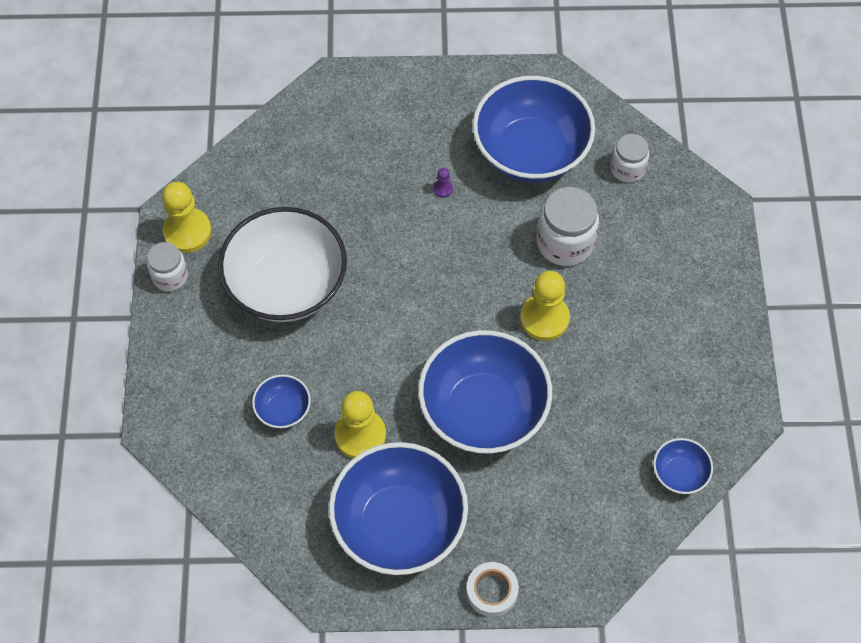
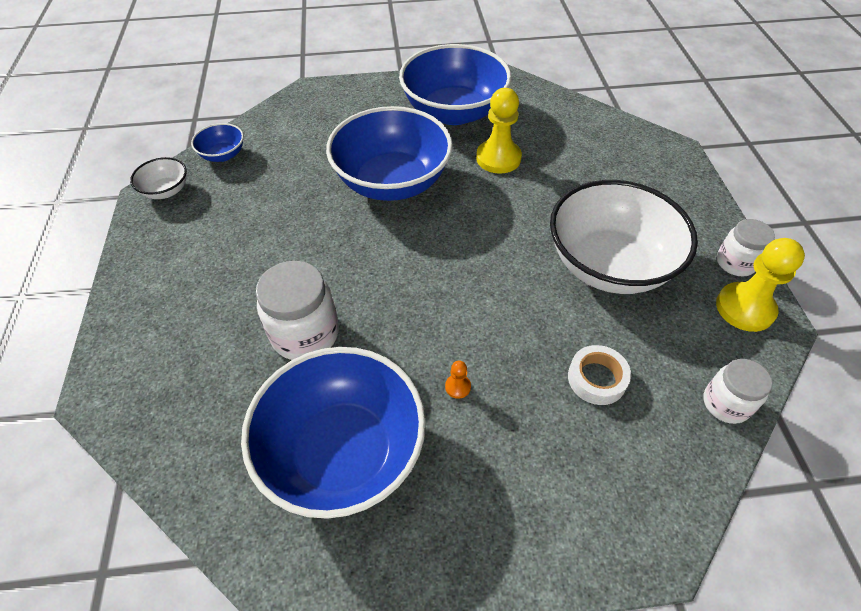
camera: 175 degrees right, 10 degrees down
(283, 409) = (571, 169): blue bowl -> none
(443, 189) = (458, 387): purple pawn -> orange pawn
(492, 591) = (380, 86): white tape -> white tape (596, 379)
(544, 318) = (333, 257): yellow pawn -> none
(627, 169) = (211, 438): white jar -> white jar (726, 403)
(731, 422) = (166, 191): none -> white bowl

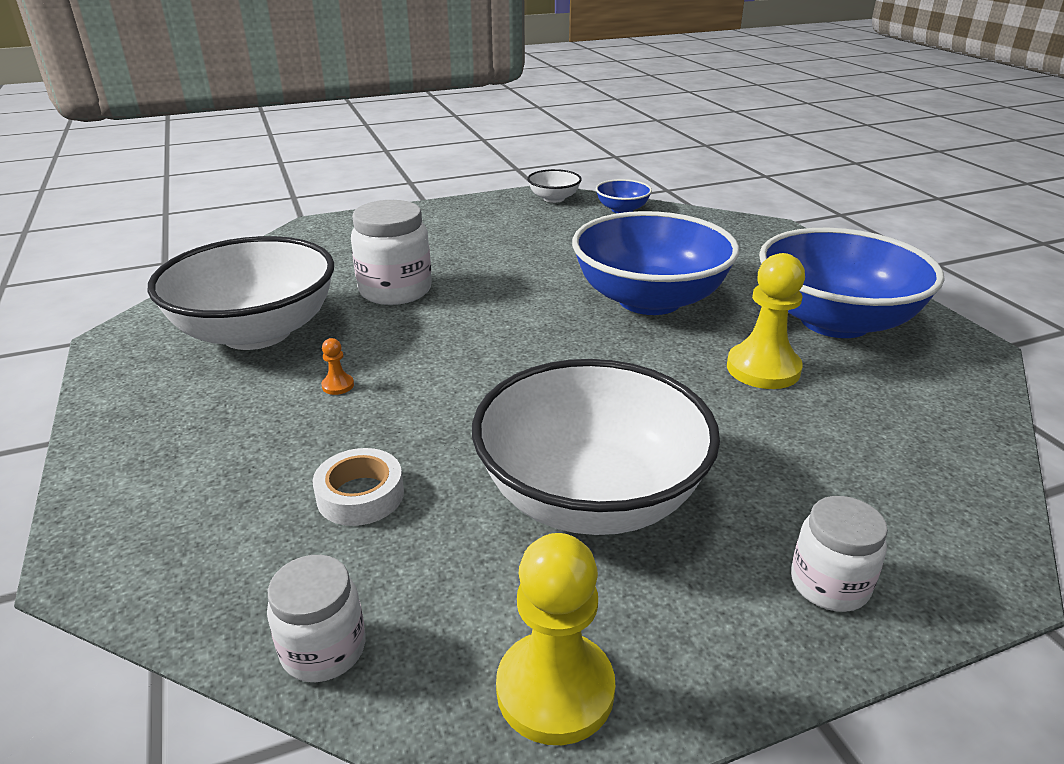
camera: 75 degrees right, 20 degrees down
(343, 452) = (257, 332): blue bowl -> white bowl
(735, 263) = (681, 679): white jar -> white jar (829, 584)

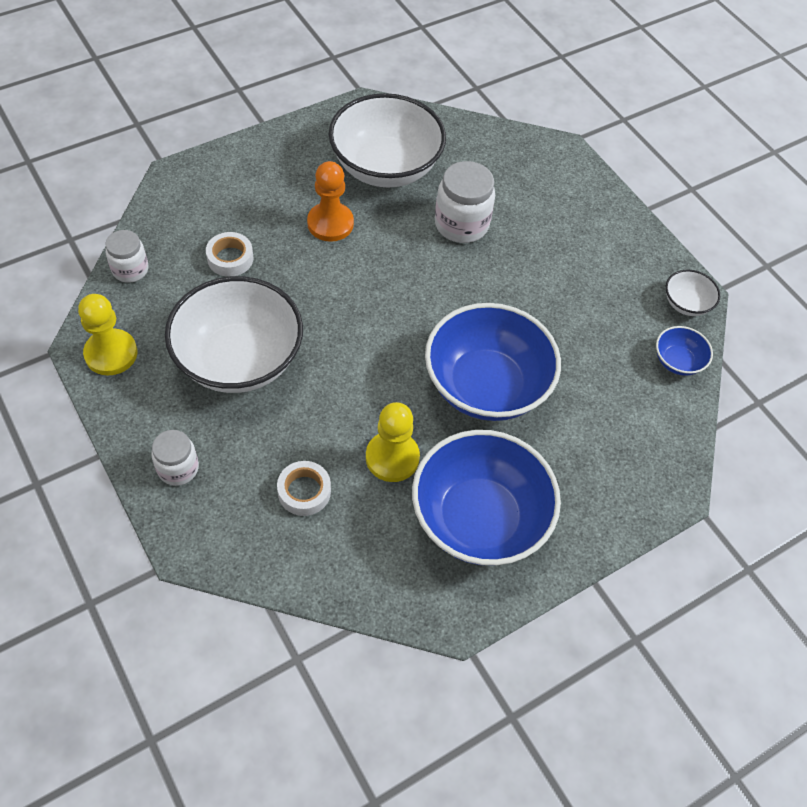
camera: 75 degrees right, 25 degrees up
(338, 385) = (330, 223): orange pawn -> orange pawn, size x2.36
(836, 444) = (304, 491): none -> white tape

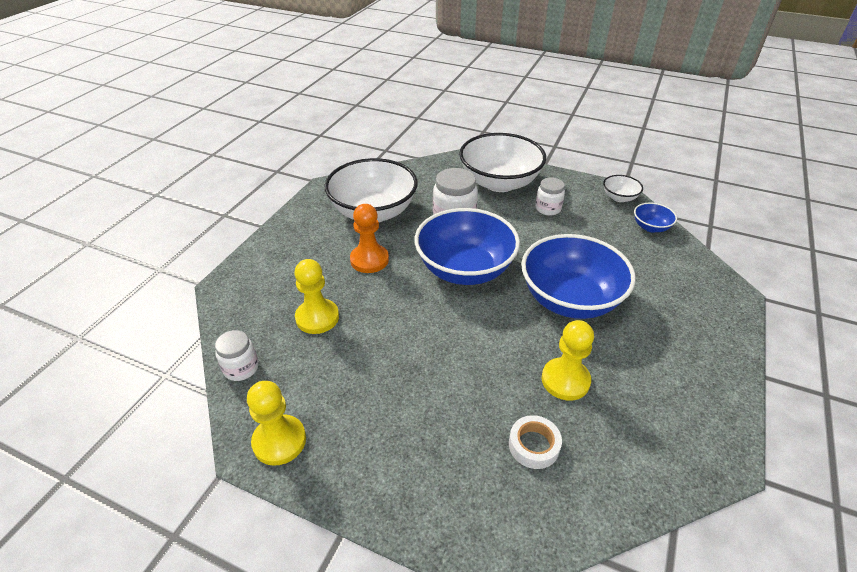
camera: 30 degrees left, 15 degrees down
(178, 468) = (421, 496): white jar -> white jar (548, 209)
(230, 258) = (317, 317): white tape -> yellow pawn
(239, 359) = (390, 381): white bowl -> white bowl (499, 182)
(479, 518) = (660, 383): blue bowl -> blue bowl (465, 269)

